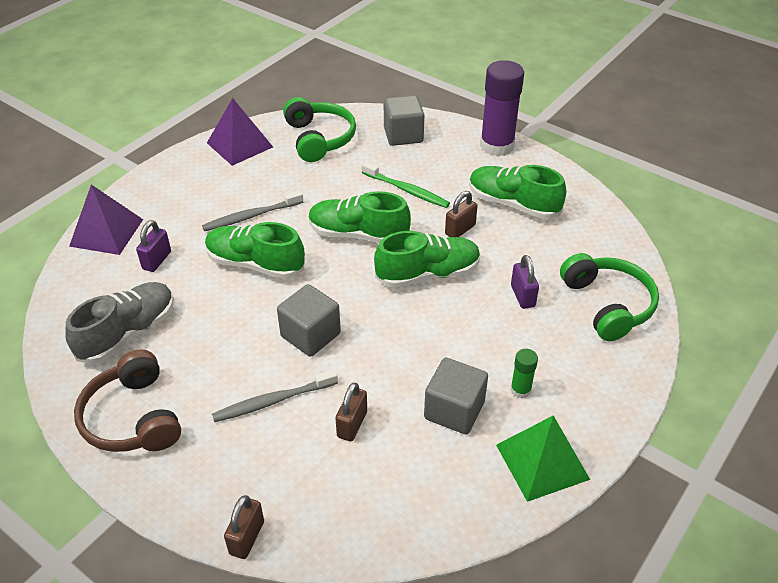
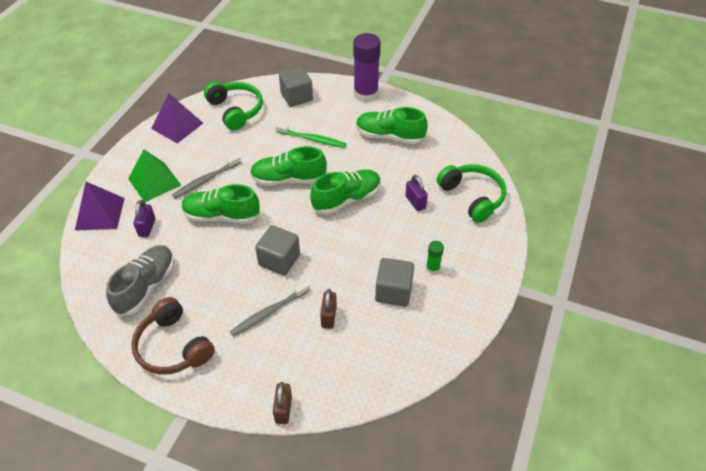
camera: 15 degrees left, 5 degrees up
(460, 230) = (359, 162): brown padlock -> none
(542, 462) = (460, 313): green pyramid -> green pyramid (154, 181)

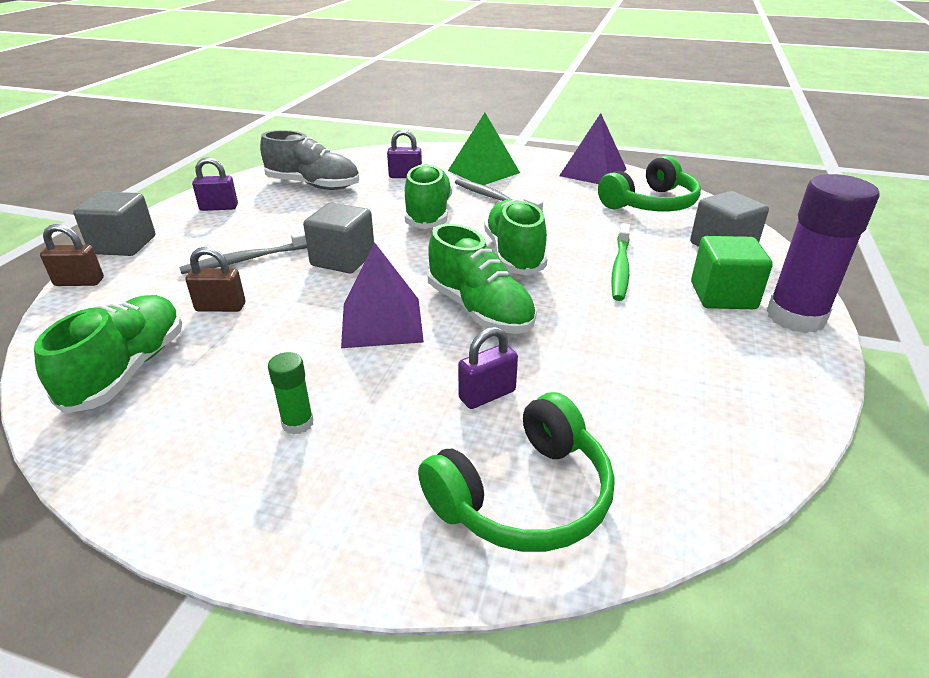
camera: 85 degrees right, 15 degrees down
(100, 213) = (426, 153): purple pyramid -> purple pyramid (382, 322)
(173, 347) = (219, 208): brown headphones -> purple padlock
(269, 312) = (247, 260): grey toothbrush -> grey toothbrush turned 75 degrees counterclockwise
(345, 110) = (723, 296): none -> green cube
(389, 136) = (680, 353): green shoe -> green shoe (128, 370)
(393, 291) = (251, 372): grey cube -> grey cube (123, 245)

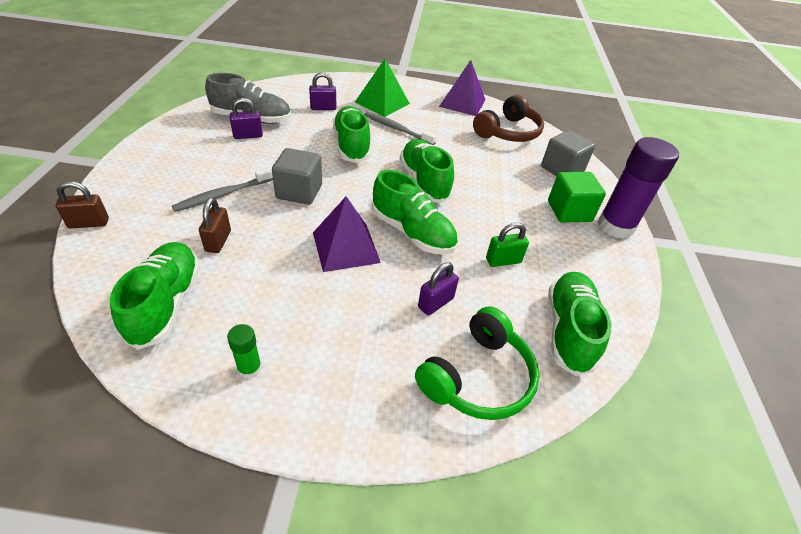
camera: 15 degrees left, 10 degrees up
(123, 245) = (112, 184): grey cube -> none
(219, 208) = (180, 143): purple padlock -> purple padlock (248, 136)
(220, 307) = (218, 241): brown padlock -> brown padlock turned 75 degrees counterclockwise
(298, 423) = (312, 337): green glue stick -> green glue stick (249, 368)
(604, 350) = (503, 261): none -> green padlock
(620, 268) = (499, 191): green toothbrush -> none
(650, 204) = (508, 132): green headphones -> brown headphones
(688, 446) = (568, 330): none -> green shoe

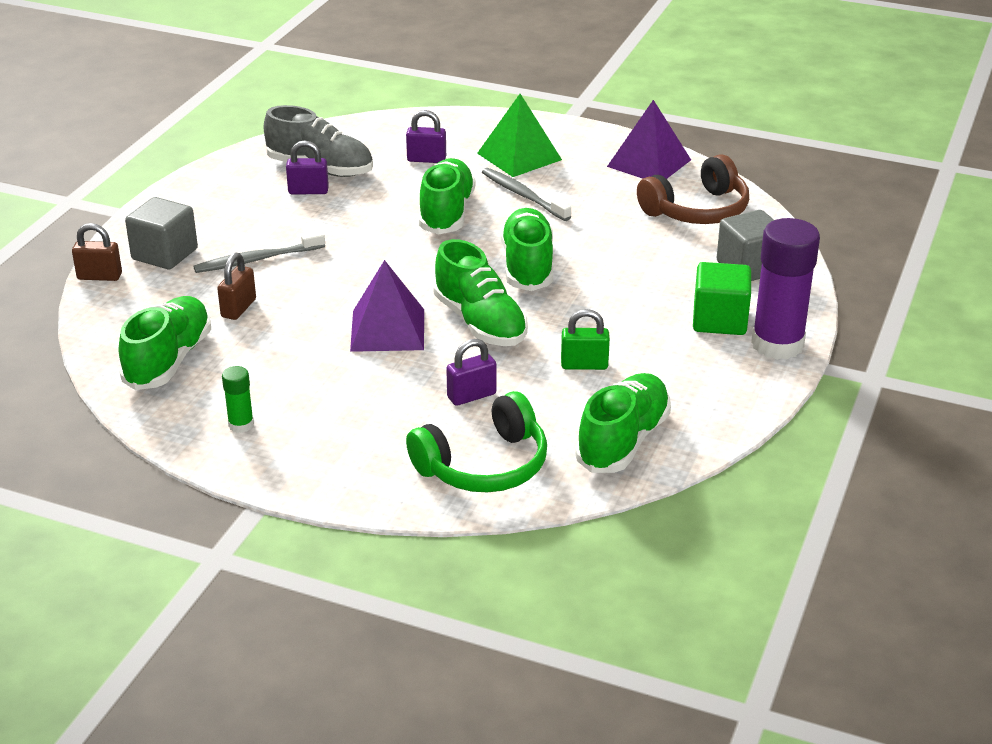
camera: 20 degrees right, 10 degrees down
(299, 191) = (353, 264): grey cube -> grey cube (165, 254)

